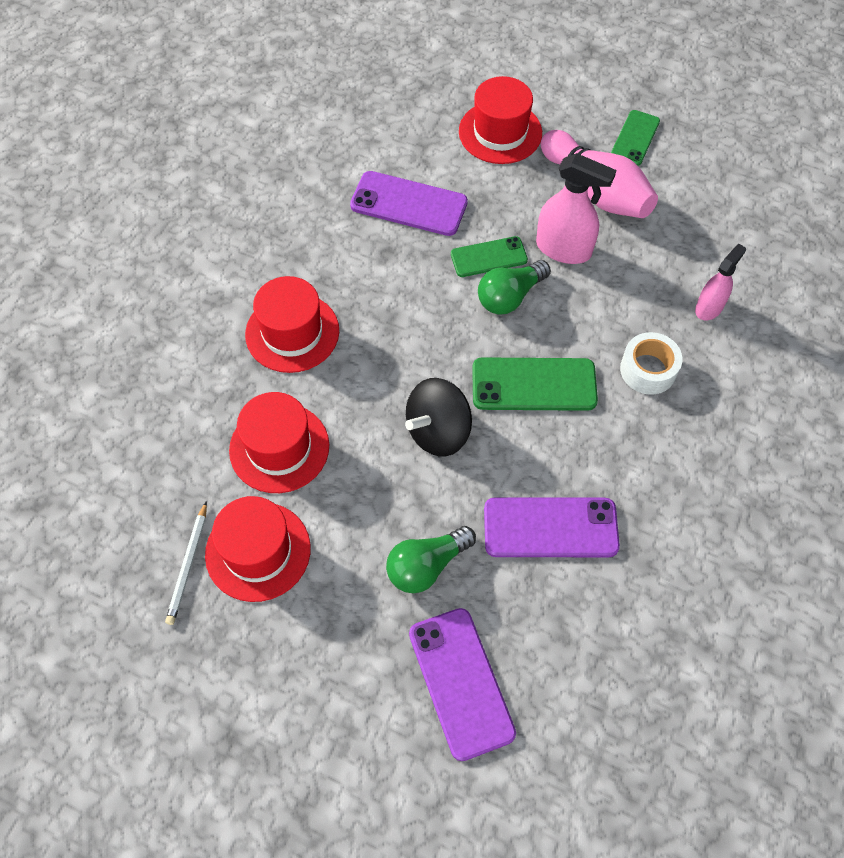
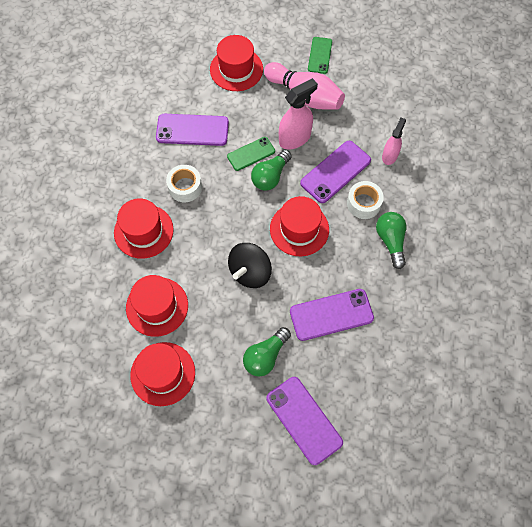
camera: 15 degrees left, 5 degrees up
(188, 565) = (123, 393): white pencil -> none
(373, 283) = (185, 187): none -> white tape
(534, 385) = (299, 229): green phone -> red hat
(563, 249) = (295, 138): pink spray bottle -> pink spray bottle turned 45 degrees counterclockwise
(615, 312) = (335, 172): none -> purple phone
(677, 437) = (390, 241): none -> green light bulb

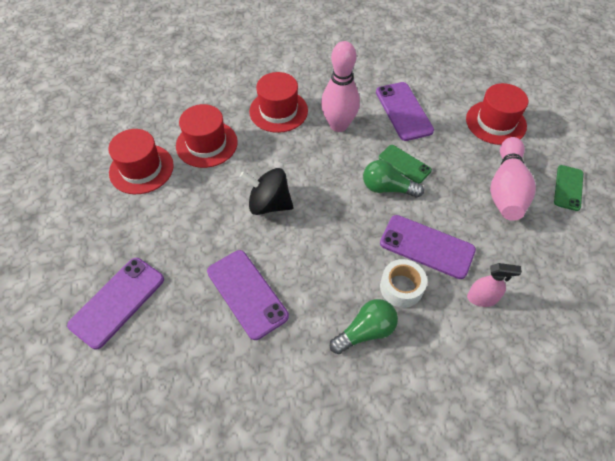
camera: 70 degrees right, 10 degrees down
(185, 187) = (338, 125): white tape -> pink bowling pin
(265, 356) = (180, 245): green light bulb -> none
(295, 138) = (446, 196): pink spray bottle -> none
(299, 229) = (337, 232): red hat -> none
(320, 55) = (568, 188): green phone -> green phone turned 60 degrees counterclockwise

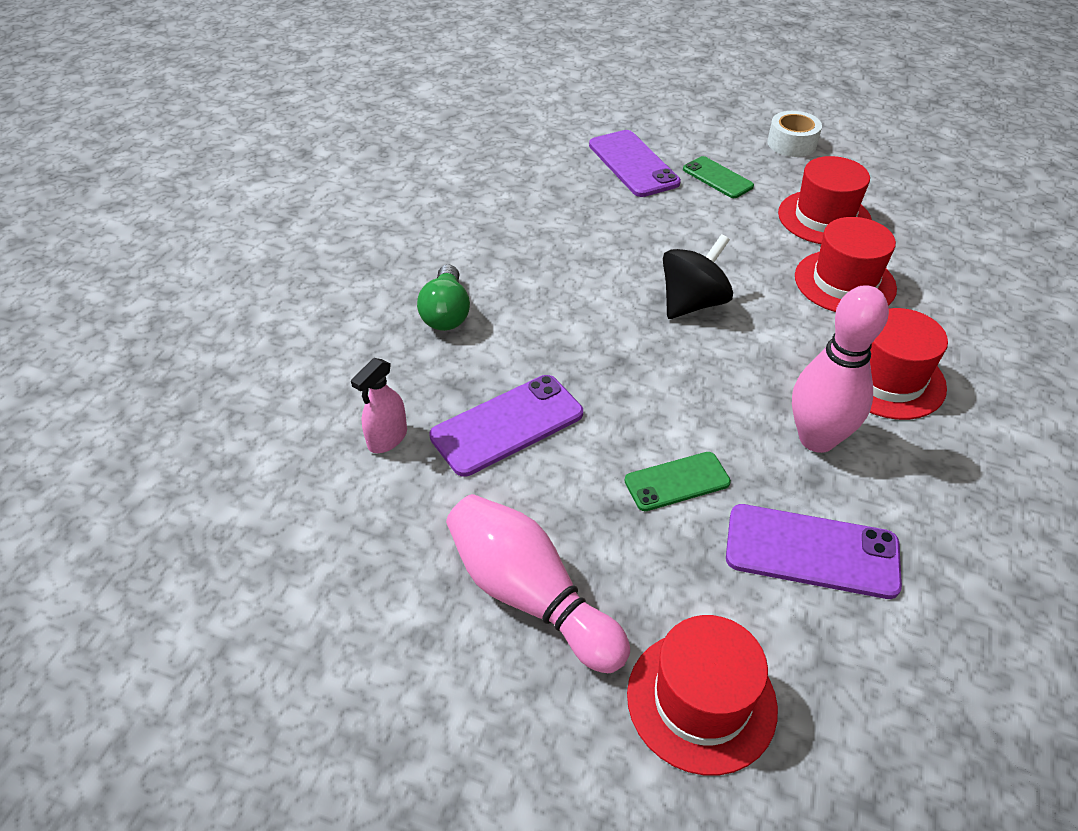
camera: 120 degrees right, 10 degrees down
(247, 293) = (572, 245): purple phone -> none
(387, 188) = (640, 434): green light bulb -> none
(401, 287) = (471, 368): white tape -> white tape (791, 143)
(568, 188) = (461, 707): green phone -> green phone (717, 178)

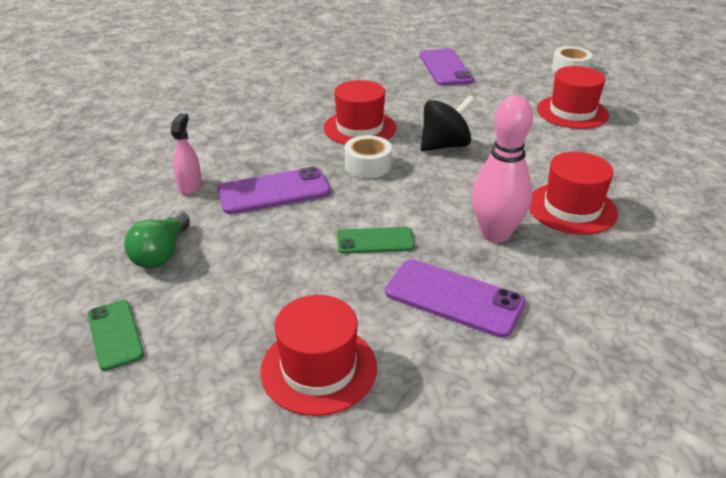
camera: 15 degrees right, 10 degrees down
(387, 438) = (190, 186): pink spray bottle -> pink spray bottle turned 135 degrees clockwise
(446, 313) = (269, 128): green light bulb -> green light bulb (162, 253)
(530, 596) = (232, 285): pink bowling pin -> none
(610, 356) = (368, 165): none -> white tape
(717, 178) = (503, 82): green phone -> green phone (115, 334)
(844, 282) = (568, 149): red hat -> red hat (360, 128)

